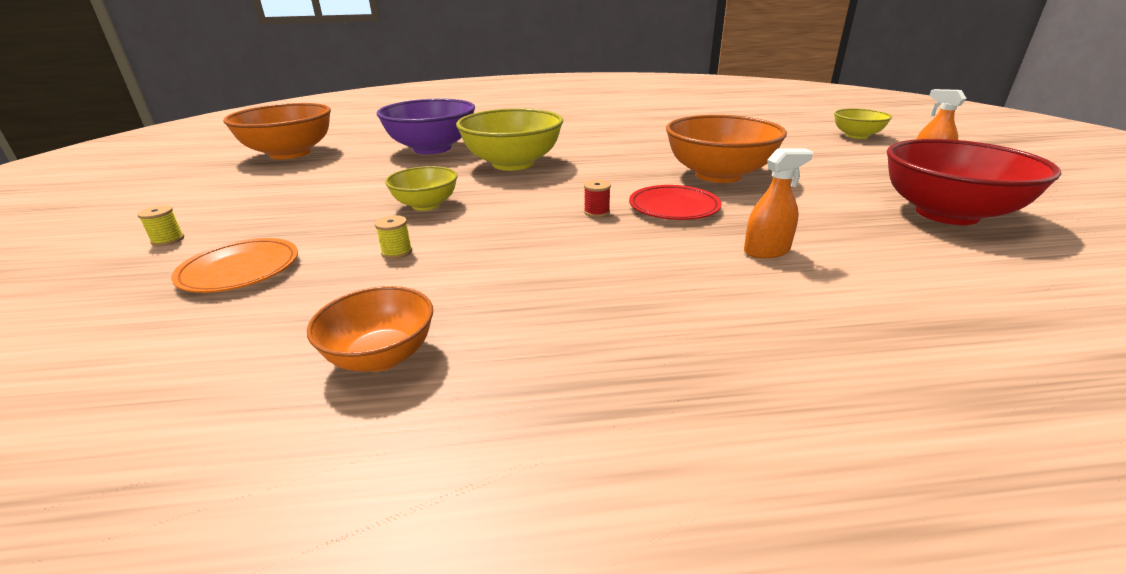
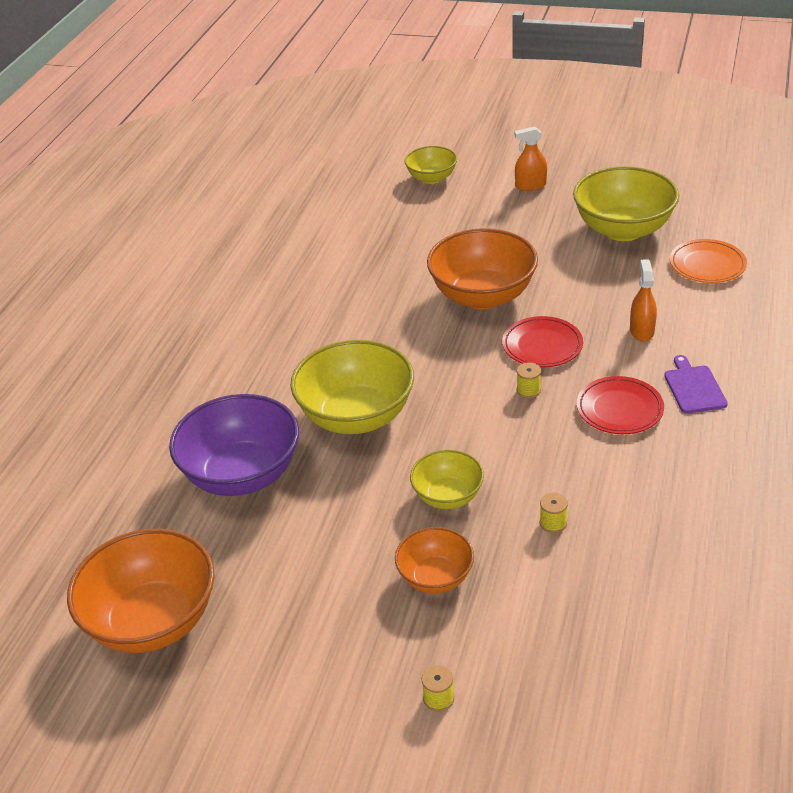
camera: 65 degrees left, 10 degrees up
(240, 270) = (543, 627): orange plate -> orange plate (707, 265)
(381, 356) = (711, 537): orange bowl -> orange bowl (435, 577)
(596, 212) = (528, 390): red spool -> yellow spool
(604, 259) = (619, 409): none -> red plate
(691, 300) = (694, 388): none -> purple cutting board
(946, 214) = (623, 229): red bowl -> yellow bowl

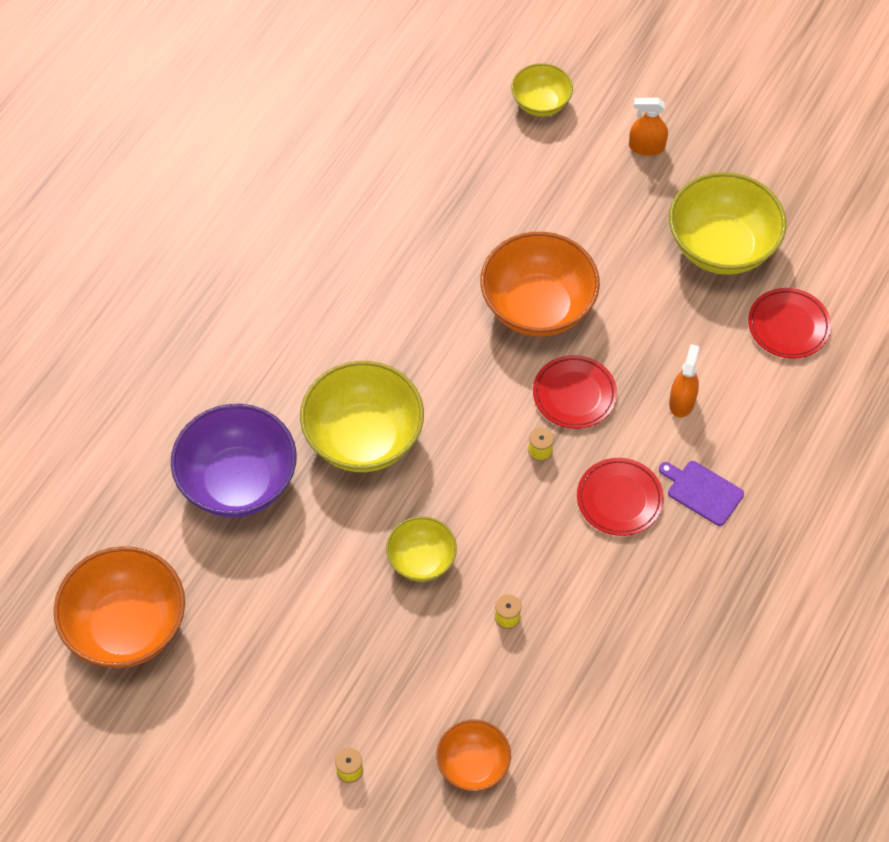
camera: 10 degrees right, 20 degrees up
(435, 577) = (383, 648): orange bowl -> orange bowl (473, 765)
(694, 388) = (702, 491): purple cutting board -> purple cutting board turned 60 degrees counterclockwise
(707, 265) = (788, 326): orange plate -> red plate

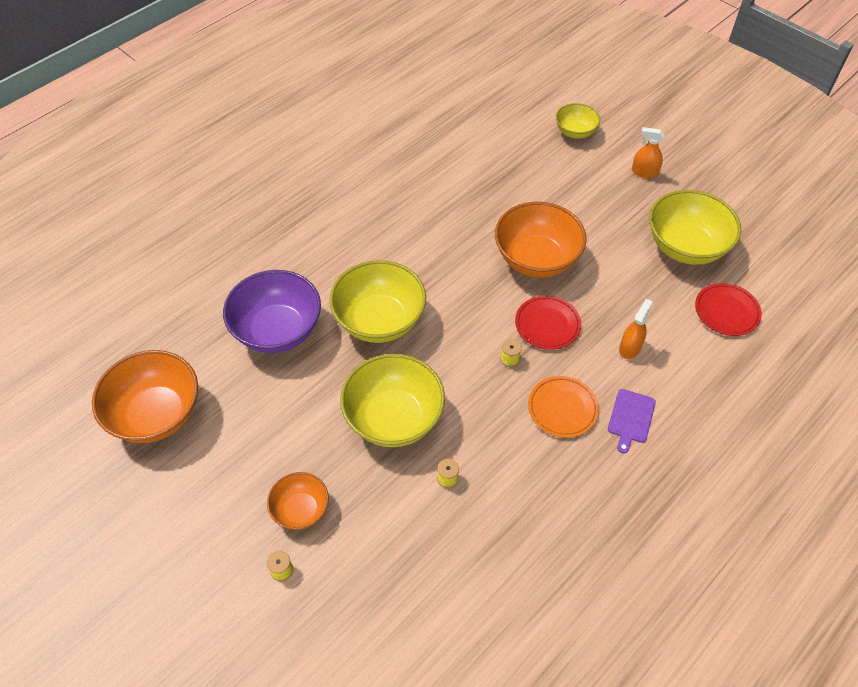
camera: 15 degrees right, 5 degrees down
(421, 560) = (394, 418): yellow bowl -> yellow bowl, size x1.80
(473, 765) = (383, 592): orange bowl -> orange bowl (301, 510)
(619, 499) = (562, 408): red plate -> orange plate
(702, 491) = (631, 418): purple cutting board -> purple cutting board turned 120 degrees counterclockwise

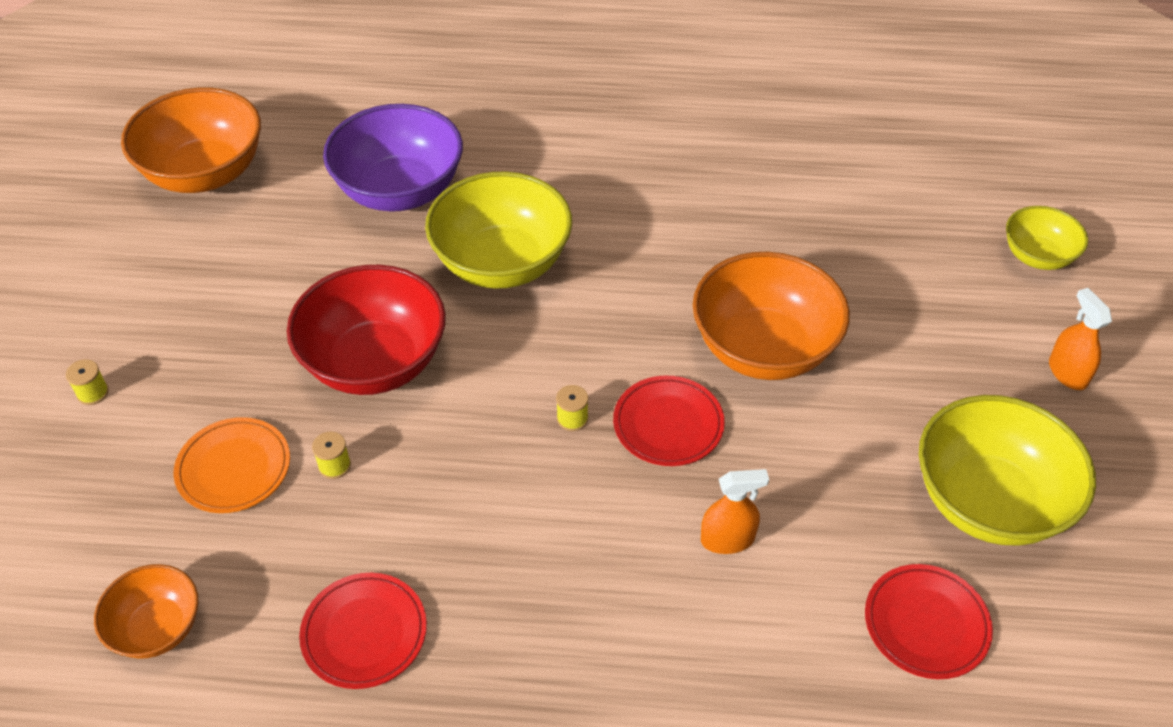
camera: 50 degrees right, 5 degrees down
(301, 510) = (181, 360): orange bowl -> orange bowl (157, 628)
(394, 418) = (375, 363): yellow bowl -> red bowl
(562, 408) = (548, 521): orange plate -> orange plate (234, 469)
(564, 527) = (364, 633): none -> red plate
(631, 418) = (608, 610): purple cutting board -> none

